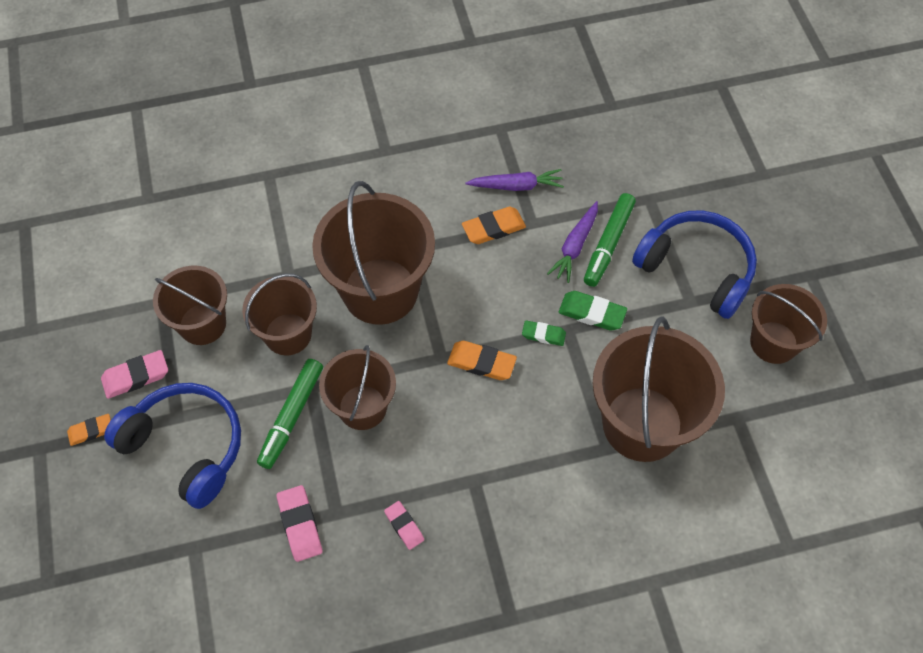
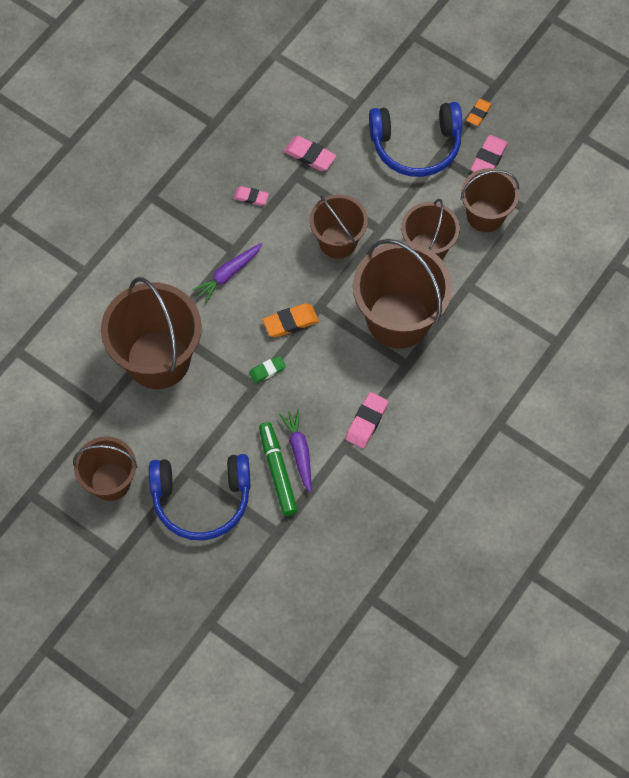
camera: 140 degrees right, 5 degrees up
(292, 416) = (374, 205): green marker -> none
(493, 228) = (366, 422): orange eraser -> pink eraser
(516, 186) = (380, 468): purple carrot -> purple carrot (228, 274)
(592, 313) = (248, 410): green eraser -> none

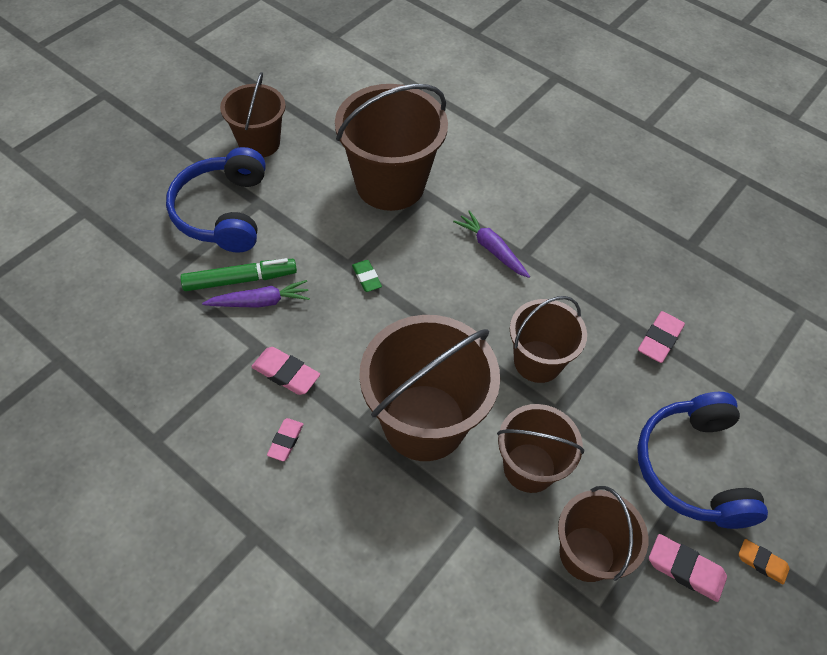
camera: 90 degrees right, 10 degrees down
(251, 197) = (594, 275): pink eraser -> pink eraser (285, 441)
(290, 322) = (427, 304): orange eraser -> none

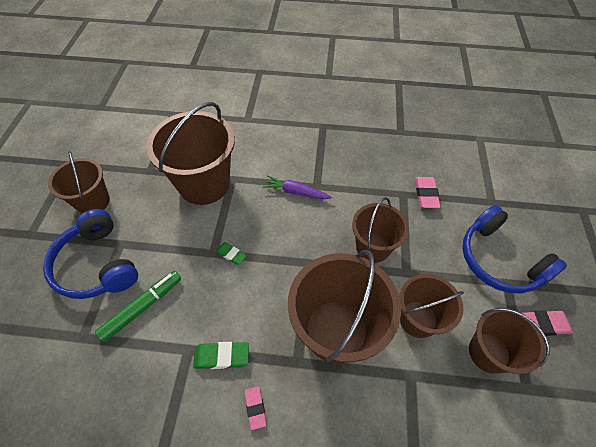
camera: 30 degrees left, 0 degrees up
(260, 302) = (168, 315): purple carrot -> none
(286, 373) = (222, 356): pink eraser -> green eraser
(762, 562) = (572, 293): orange eraser -> none

